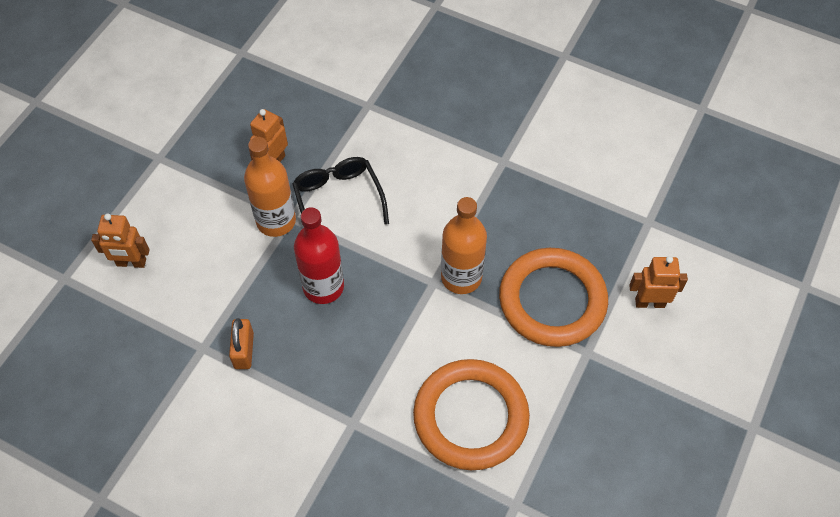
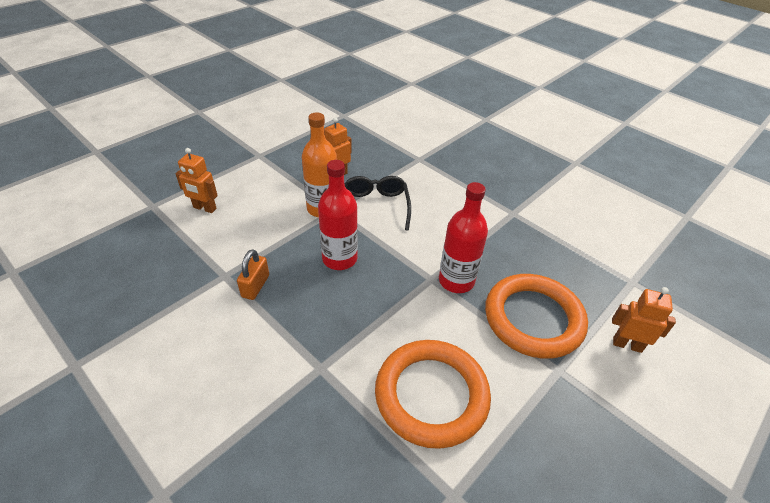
camera: 15 degrees right, 15 degrees down
(461, 277) = (456, 281): orange bottle -> red bottle

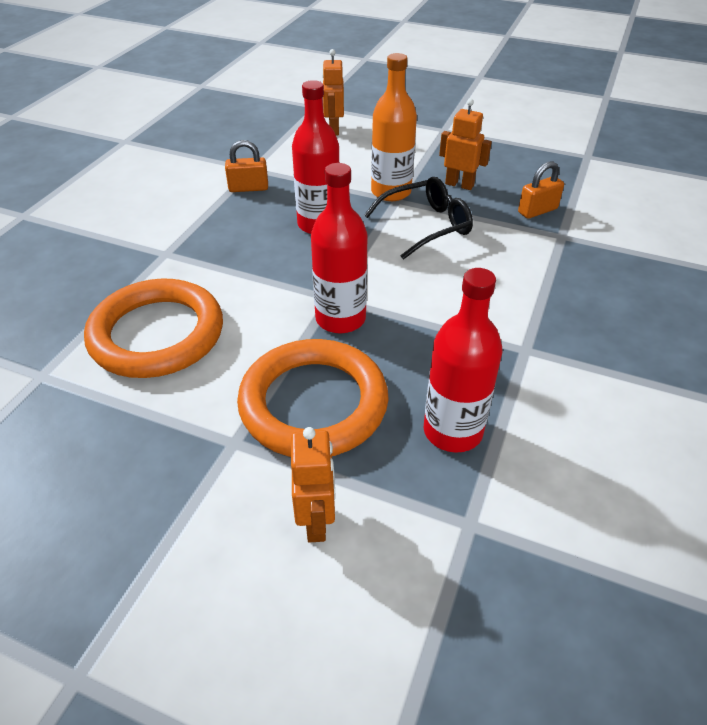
camera: 70 degrees right, 0 degrees up
(388, 157) = (537, 211): none -> orange padlock
(569, 265) = (452, 431): none -> red bottle

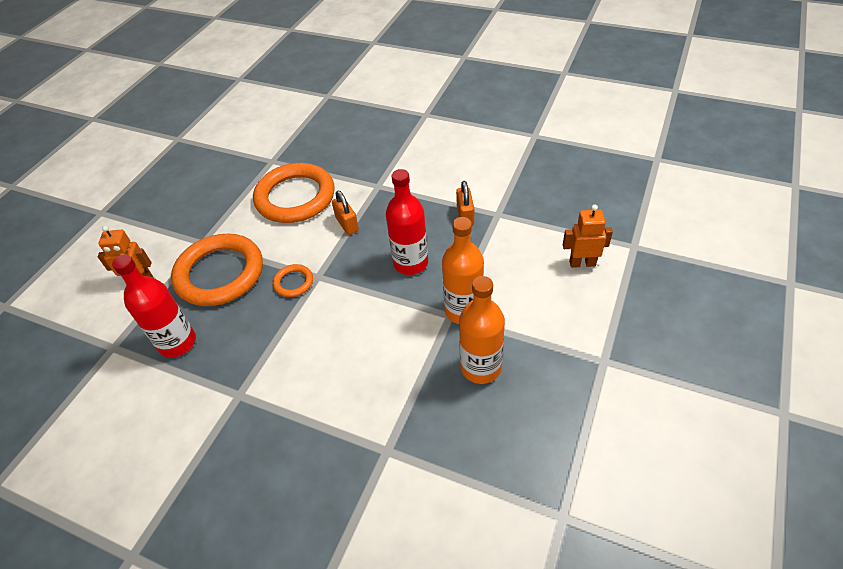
camera: 95 degrees right, 5 degrees up
(340, 319) = (293, 282): red bottle -> orange ring
(426, 225) = (407, 336): black glasses -> none
(459, 184) = (480, 367): orange robot -> orange bottle
(537, 211) = (432, 434): orange padlock -> orange padlock (347, 224)

